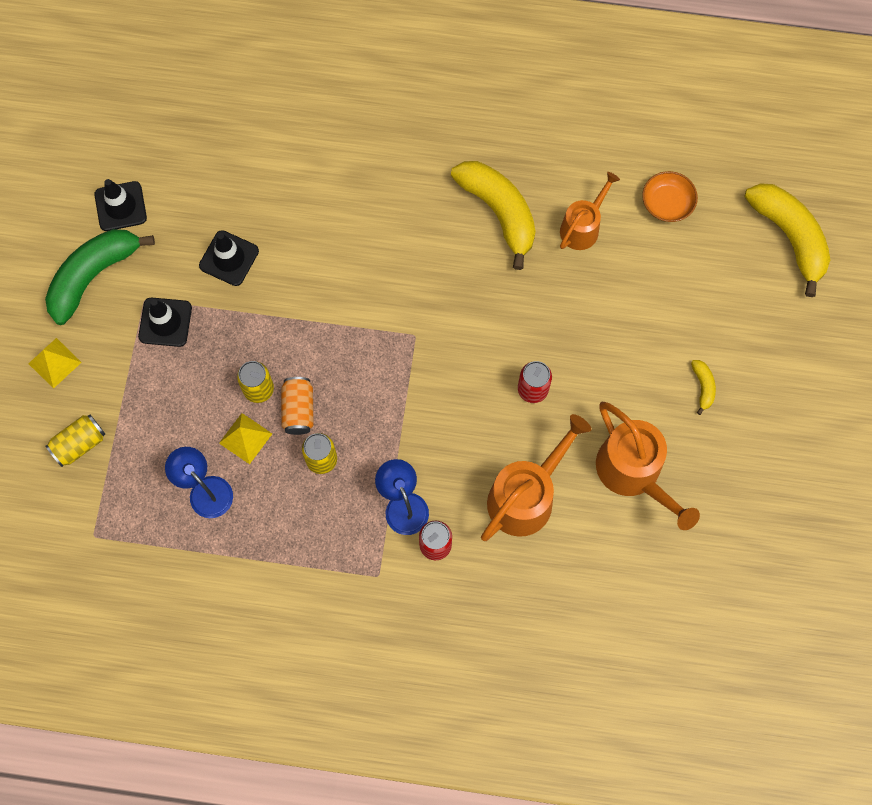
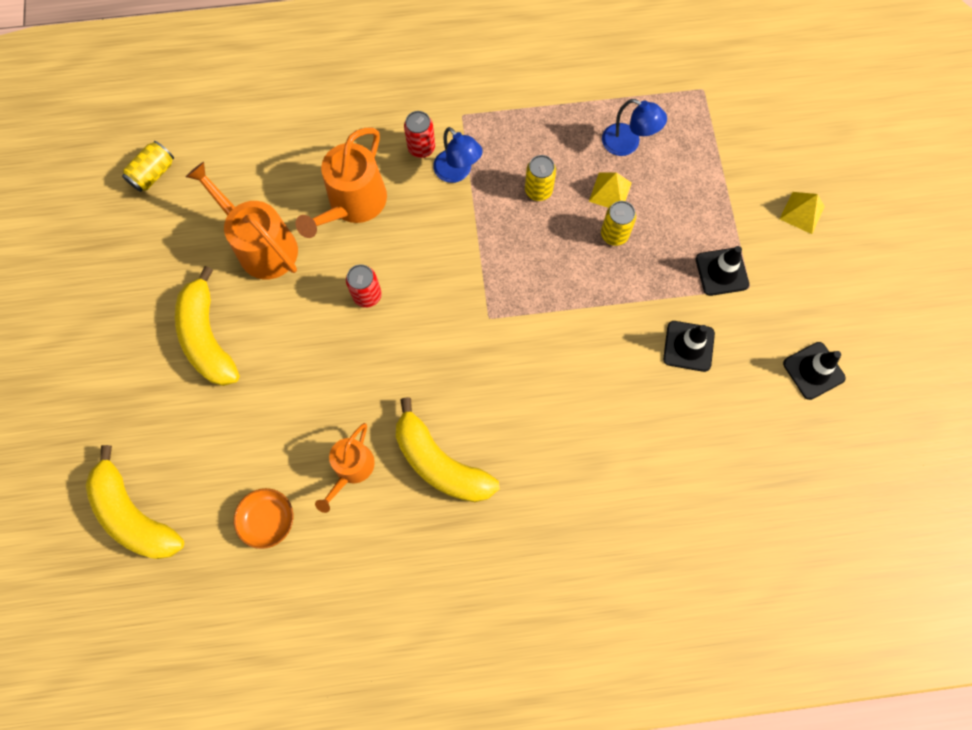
camera: 165 degrees right, 0 degrees up
(79, 444) = (748, 153): yellow can -> yellow can (153, 174)
(93, 276) = (806, 297): green banana -> none
(298, 410) = (573, 226): orange can -> none
(703, 387) = (208, 337): yellow banana -> yellow banana, size x2.32

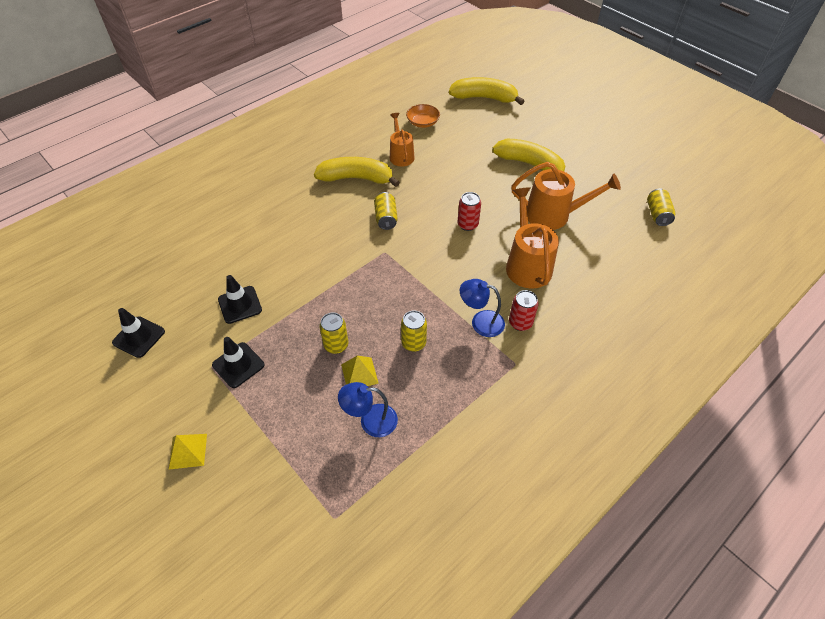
camera: 145 degrees right, 20 degrees down
(451, 368) = (386, 218): none -> yellow can

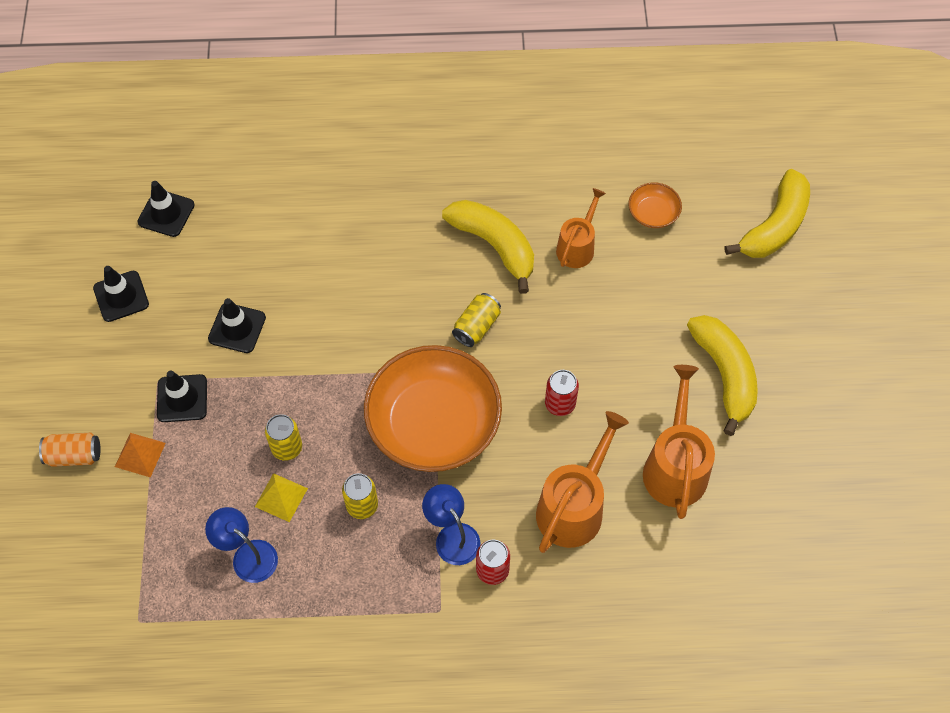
camera: 40 degrees right, 10 degrees up
(131, 275) = (166, 213): none -> black traffic cone
(188, 451) = (74, 455): yellow pyramid -> orange can
(238, 416) = (140, 454): none -> orange pyramid
(411, 276) = (433, 423): none -> orange bowl
(484, 98) = (774, 226): yellow banana -> yellow banana turned 75 degrees clockwise
(553, 215) = (675, 466): orange watering can -> orange watering can turned 135 degrees counterclockwise
(657, 214) = (809, 563): yellow can -> none

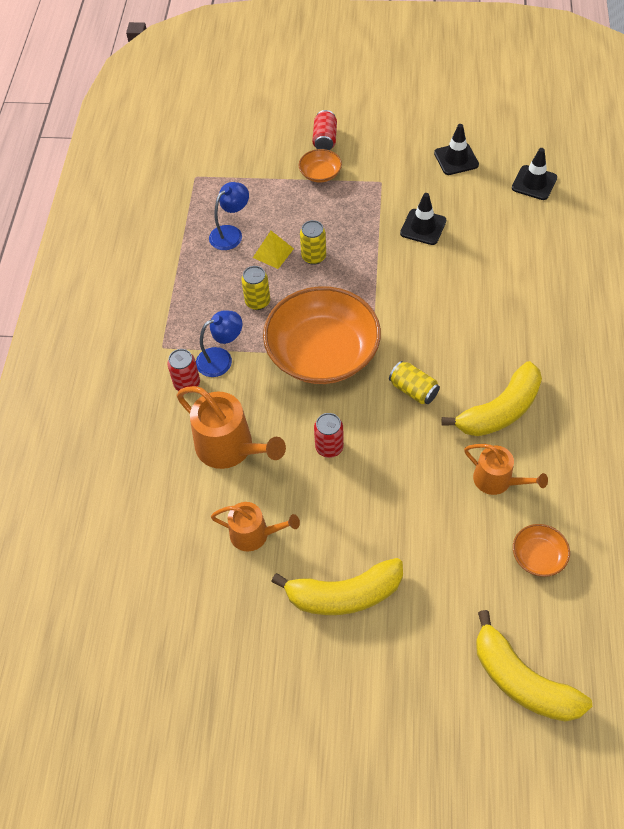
camera: 100 degrees right, 5 degrees down
(74, 455) = (325, 139): orange can -> red can
(140, 454) = (320, 173): orange pyramid -> orange bowl
(182, 398) = (363, 195): black traffic cone -> none
(675, 466) = (254, 534): orange watering can -> orange watering can, size x0.63

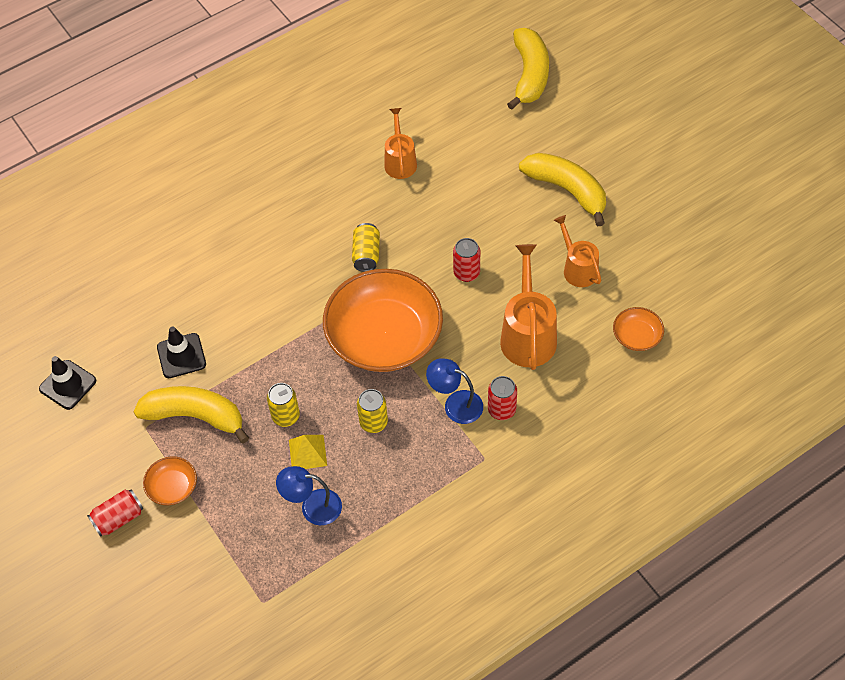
camera: 130 degrees left, 0 degrees up
(500, 410) = (338, 193): yellow banana -> yellow banana (195, 416)
(534, 183) = (58, 306): black traffic cone -> none
(538, 556) = (438, 110): orange bowl -> orange bowl (637, 336)

